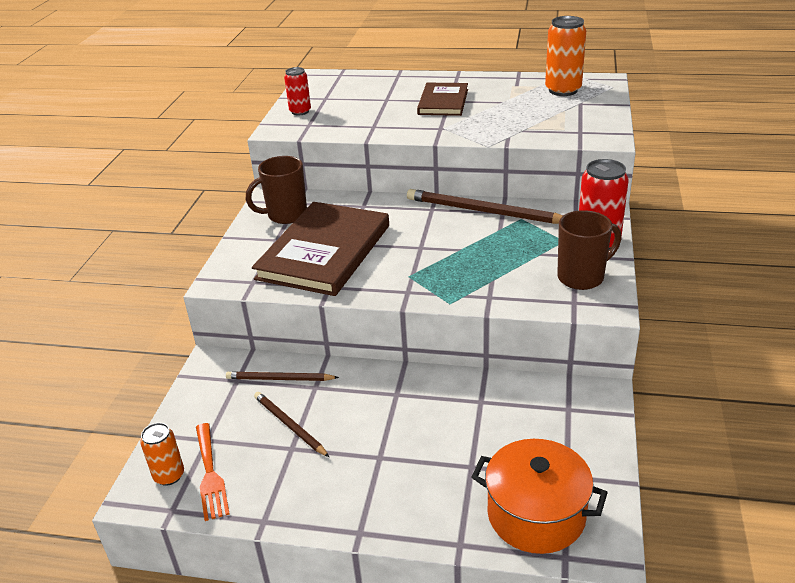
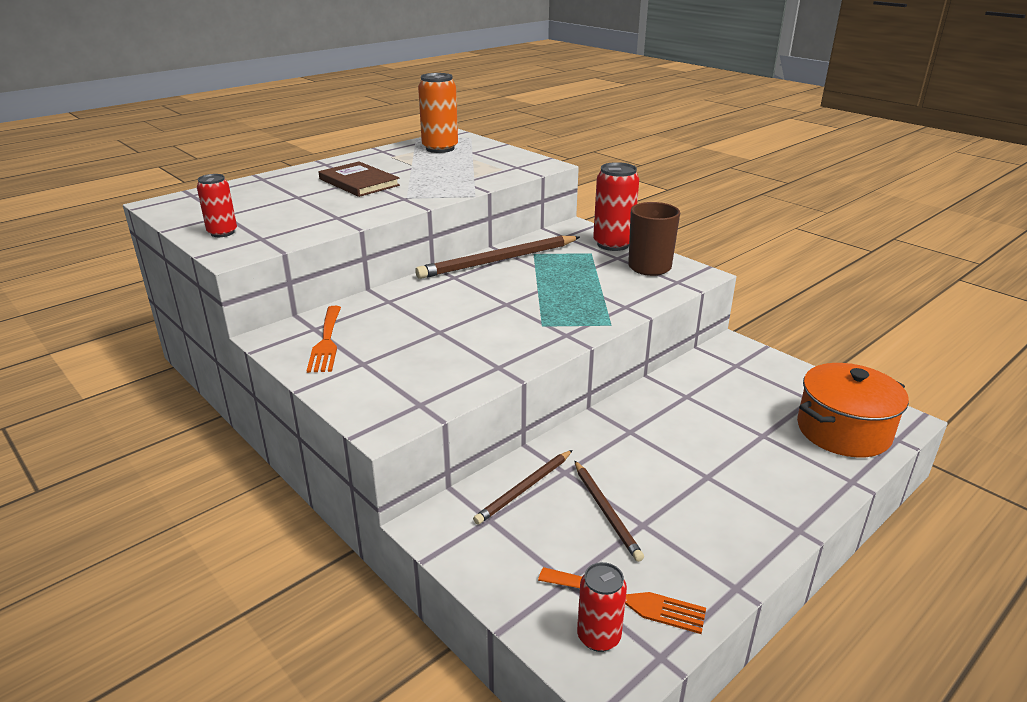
camera: 55 degrees left, 5 degrees down
(169, 475) = (598, 637): orange can -> red can
(286, 215) = (326, 342): brown mug -> orange fork
(289, 425) = (606, 512): brown pencil -> brown pencil turned 105 degrees counterclockwise
(324, 252) = (433, 347): brown book -> none

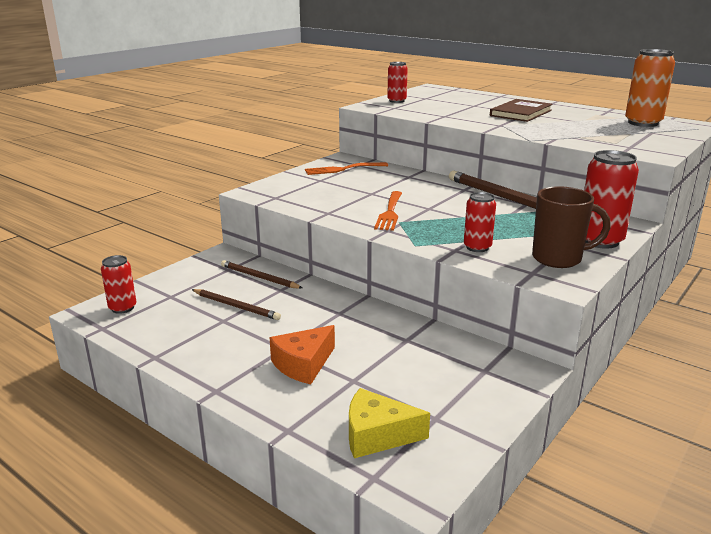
camera: 80 degrees right, 5 degrees down
(606, 512) = (236, 306): brown pencil -> brown pencil turned 120 degrees counterclockwise
(621, 295) = (477, 247): none -> red can
(628, 600) = (150, 316): orange fork -> orange fork (390, 213)
(739, 464) = (303, 364): none -> orange cheese
(843, 431) = (377, 435): orange pot -> yellow cheese

